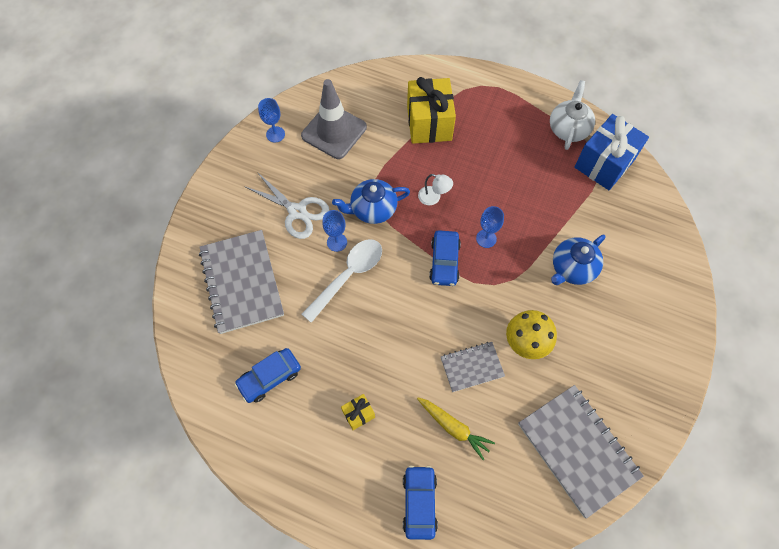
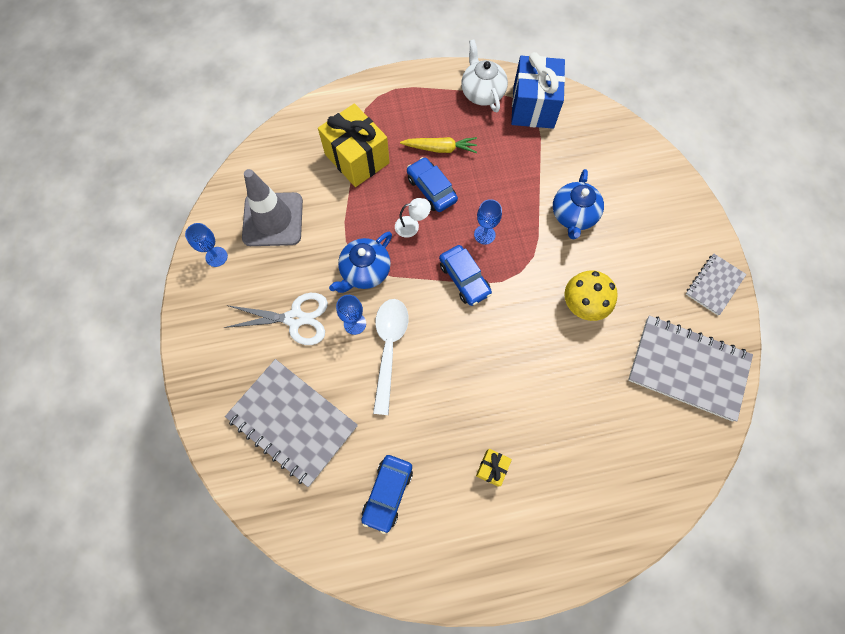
camera: 35 degrees left, 5 degrees up
(419, 503) = (599, 507): blue car -> blue car (431, 189)
(453, 428) = (579, 421): yellow carrot -> yellow carrot (440, 148)
(472, 367) = (555, 357): grey notebook -> grey notebook (714, 285)

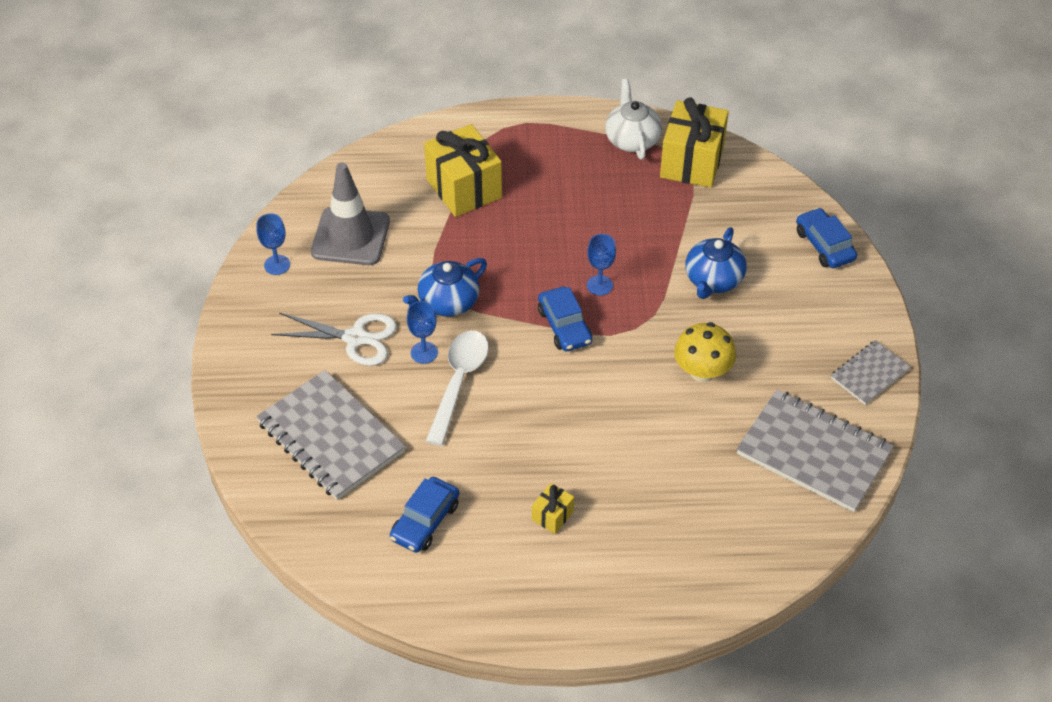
camera: 10 degrees right, 20 degrees down
(412, 226) = (514, 265): white lamp -> none
(431, 189) = (546, 231): blue car -> blue car (824, 245)
(440, 148) = (567, 191): yellow carrot -> none
(533, 107) = (692, 162): blue gift -> yellow gift

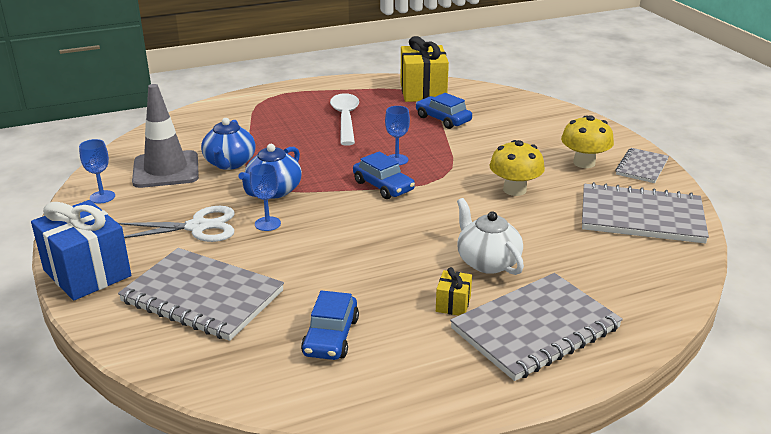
camera: 20 degrees left, 20 degrees down
(238, 375) = (87, 273): none -> blue gift
(458, 383) = (310, 236): white spoon -> white spoon (345, 119)
(464, 188) = (253, 130): yellow gift -> none
(612, 569) = (535, 329): none -> grey notebook
(632, 139) = (371, 88): white teapot -> white teapot (487, 262)
(713, 280) = (484, 142): blue teapot -> blue teapot (229, 163)
(807, 348) = (584, 163): none -> yellow mushroom
(824, 245) = (550, 113): blue car -> blue car (443, 119)

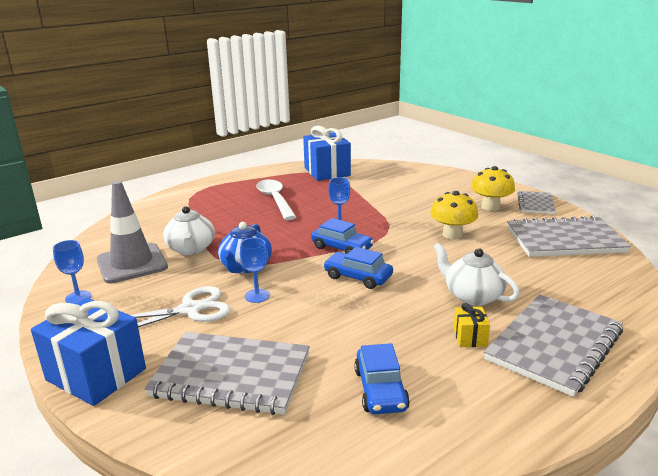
camera: 15 degrees left, 5 degrees down
(229, 163) = (191, 249): blue teapot -> white teapot
(423, 92) = (327, 172): yellow gift -> blue gift
(443, 119) = (357, 190): blue car -> blue car (358, 277)

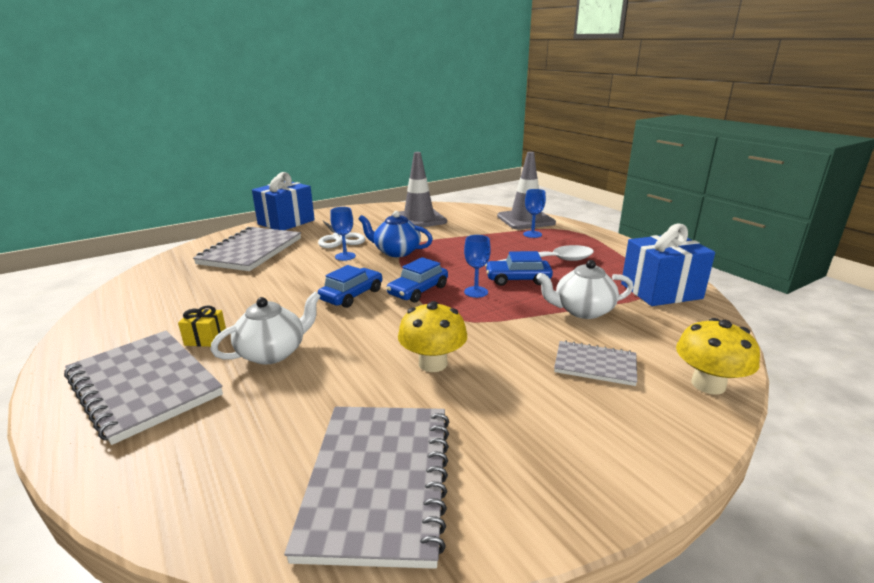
camera: 95 degrees right, 0 degrees up
(78, 297) = (376, 211): blue goblet -> blue goblet (532, 234)
(160, 207) = (525, 220): none -> grey traffic cone
(191, 249) = (437, 234): white teapot -> white teapot (582, 311)
(380, 389) = (184, 294): blue car -> blue car (518, 279)
(490, 207) = (538, 421): yellow mushroom -> yellow mushroom (708, 384)
(535, 204) = (557, 492): grey notebook -> grey notebook (595, 365)

